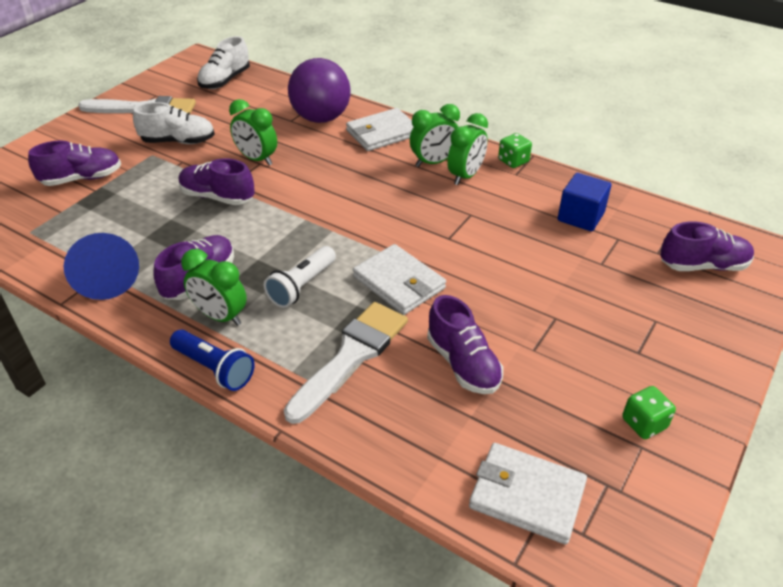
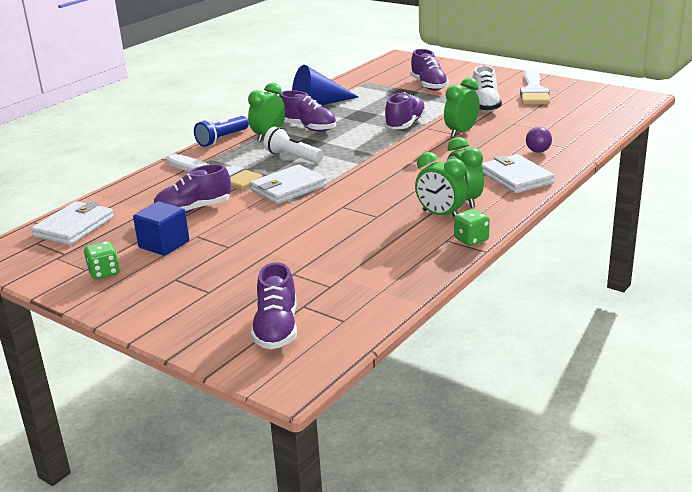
camera: 95 degrees right, 15 degrees down
(225, 80) = (598, 111): white shoe -> none
(321, 118) = (538, 151): purple ball -> purple ball, size x0.42
(580, 217) = (368, 269): blue cube -> blue cube (164, 244)

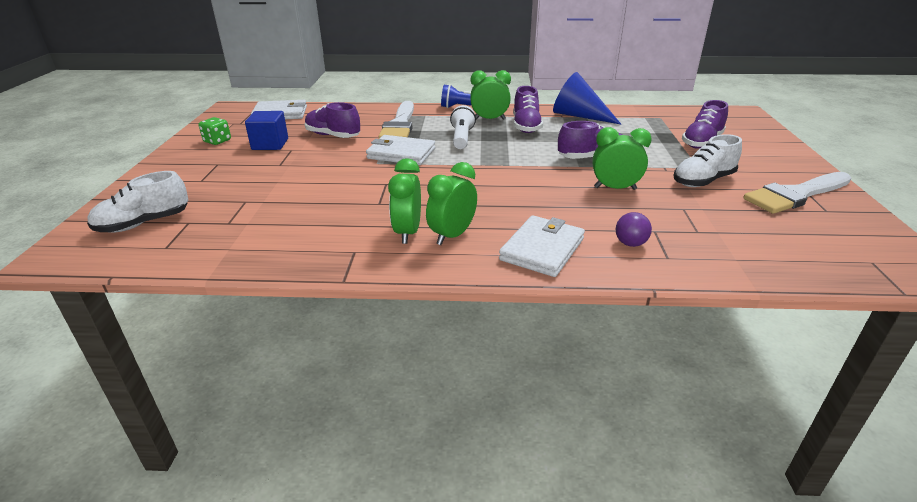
camera: 55 degrees right, 5 degrees up
(277, 329) = (144, 223): purple shoe -> white shoe
(471, 239) = (364, 265): green dice -> none

